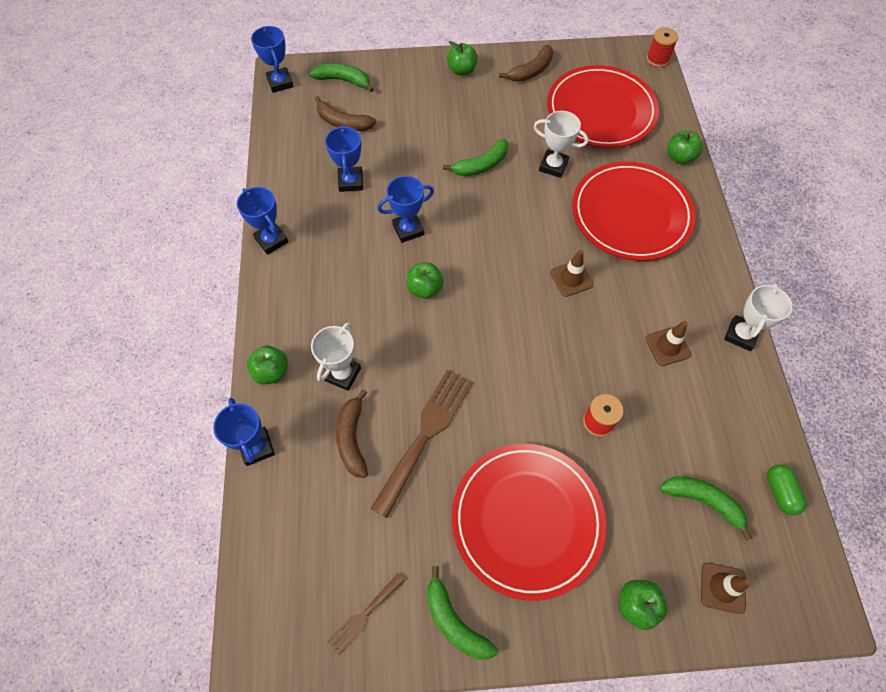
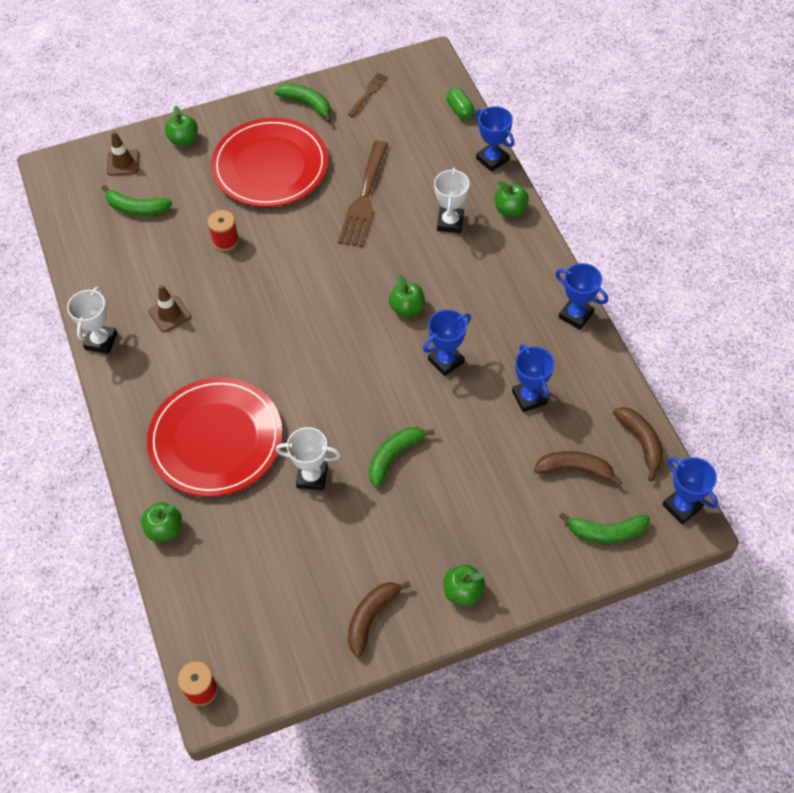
camera: 165 degrees right, 5 degrees down
(352, 438) = (421, 182): brown banana -> brown banana (641, 442)
(571, 278) = (268, 353): brown traffic cone -> none
(601, 110) = (268, 575): red plate -> none
(780, 492) = (75, 228): green capsule -> green capsule (460, 110)

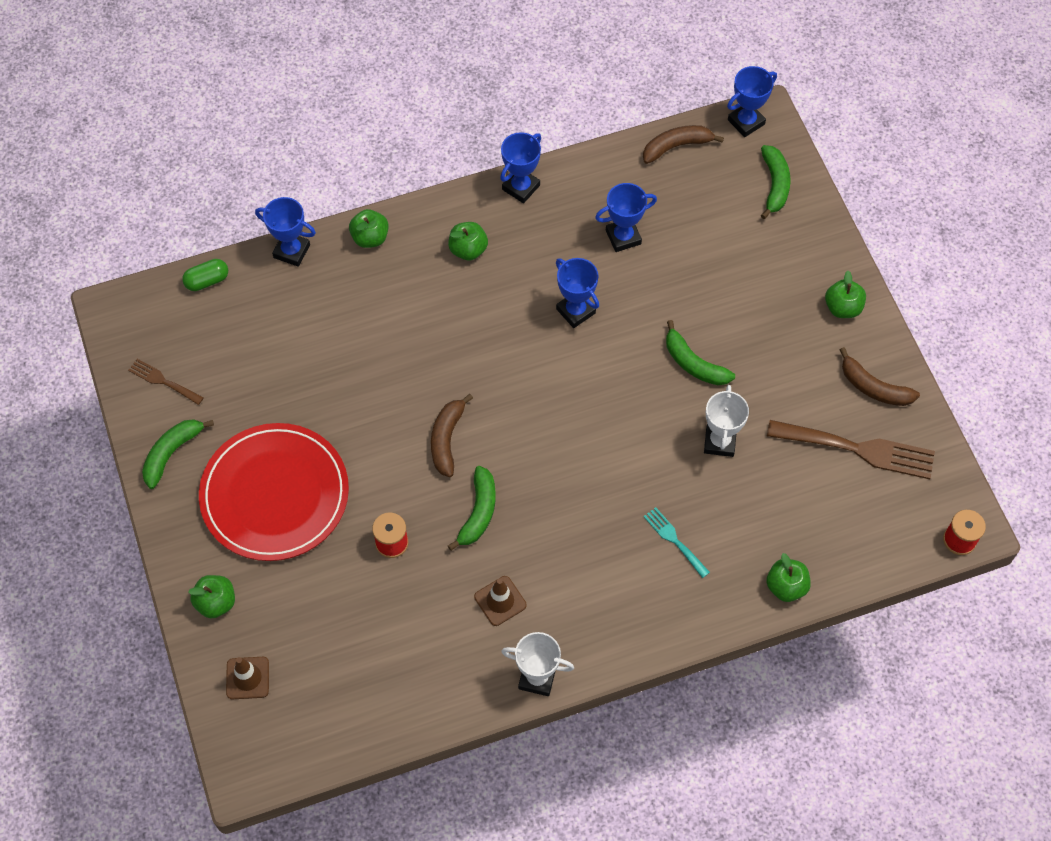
camera: 90 degrees left, 5 degrees up
(137, 208) = (329, 653): green banana -> green banana (478, 512)
(216, 439) = (674, 540): red plate -> turquoise fork
(364, 199) = (339, 388): brown fork -> brown fork (858, 449)
(407, 308) = (504, 346): green apple -> green apple (468, 250)
(450, 222) = (384, 299): white trophy -> none
(492, 159) = (291, 251): blue trophy -> blue trophy turned 60 degrees clockwise
(575, 470) = (707, 204): brown banana -> brown banana (447, 439)

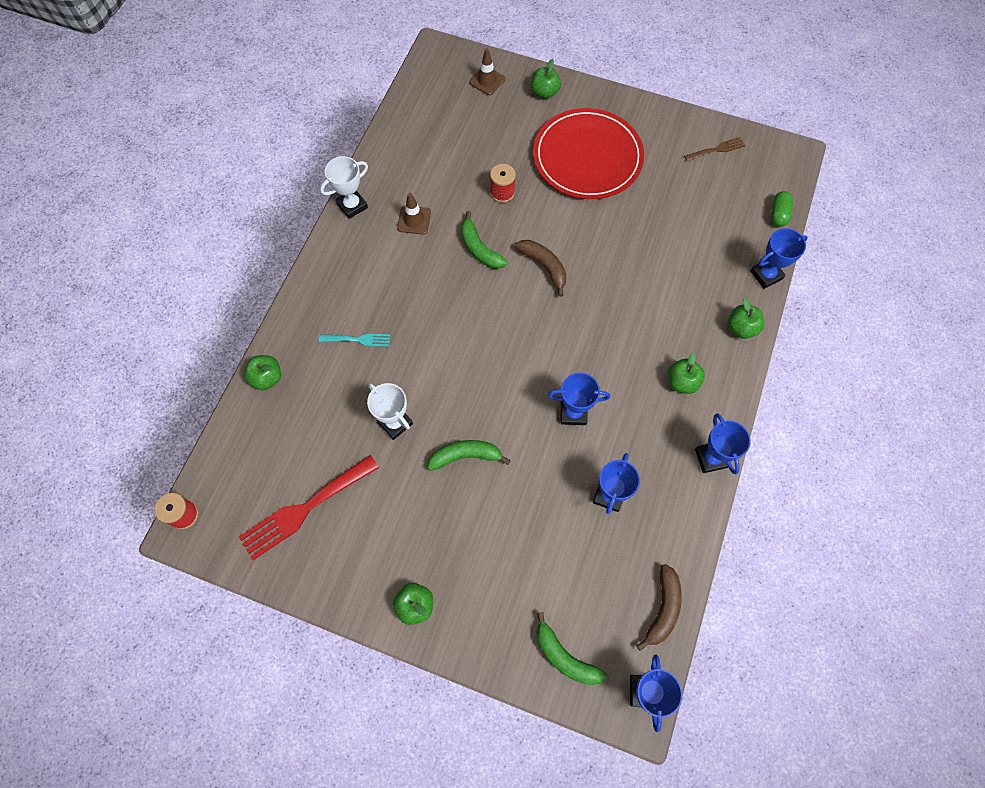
camera: 130 degrees right, 5 degrees up
(172, 453) = (660, 126): green banana -> none
(858, 449) = (305, 509): brown fork -> red fork
(874, 387) = (336, 565): brown banana -> none

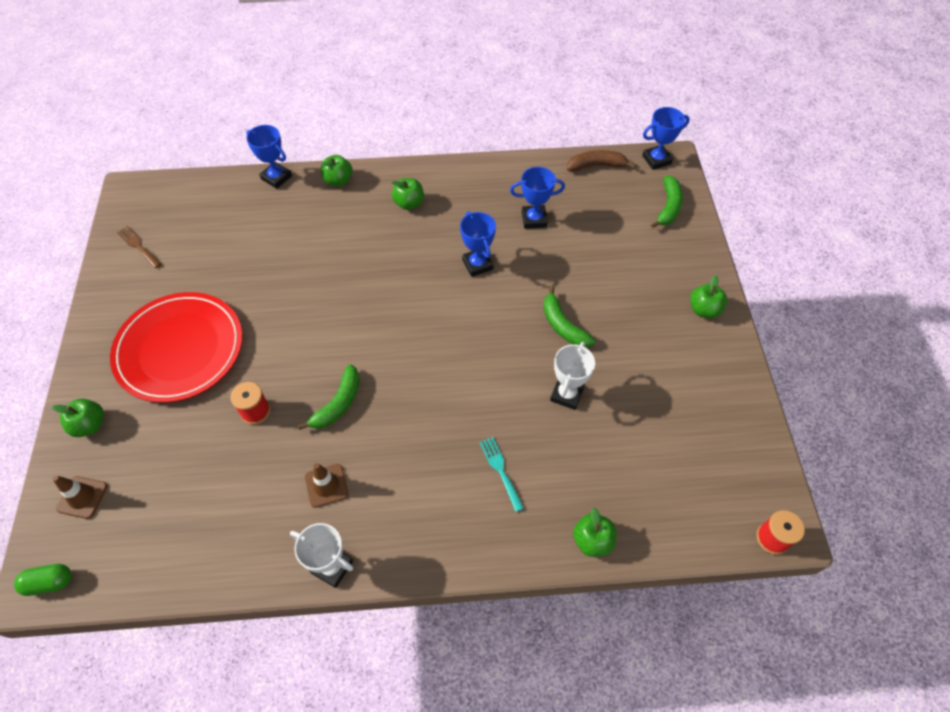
camera: 115 degrees left, 10 degrees down
(305, 509) = (691, 430): red fork -> none
(544, 266) = (336, 338): brown banana -> none
(711, 458) = (466, 169): blue trophy -> none
(778, 214) = (205, 184): green capsule -> green capsule (49, 582)

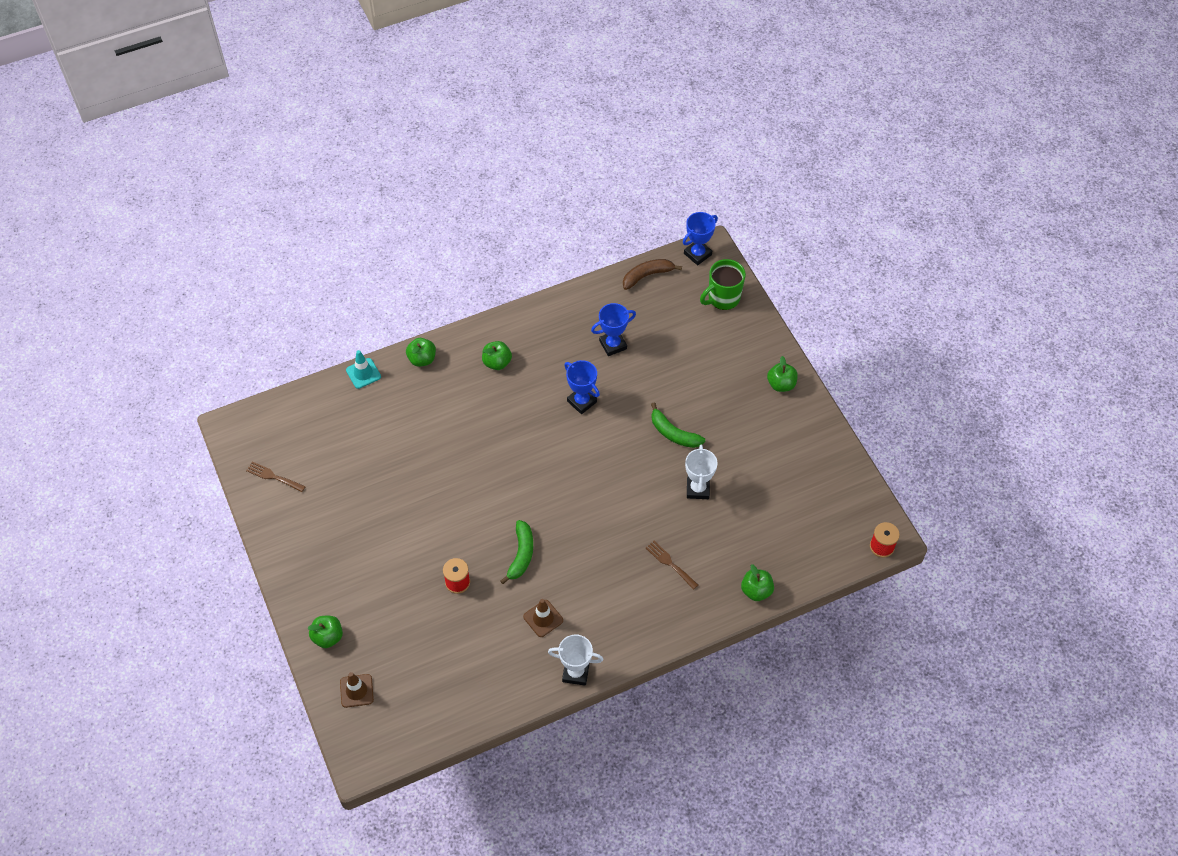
camera: 20 degrees left, 0 degrees up
(49, 582) = (370, 755): green capsule -> none
(180, 349) = (366, 554): red plate -> none
(276, 177) = (363, 373): blue trophy -> turquoise traffic cone
(500, 470) = (670, 563): turquoise fork -> brown fork
(668, 207) = (723, 298): green banana -> green mug

